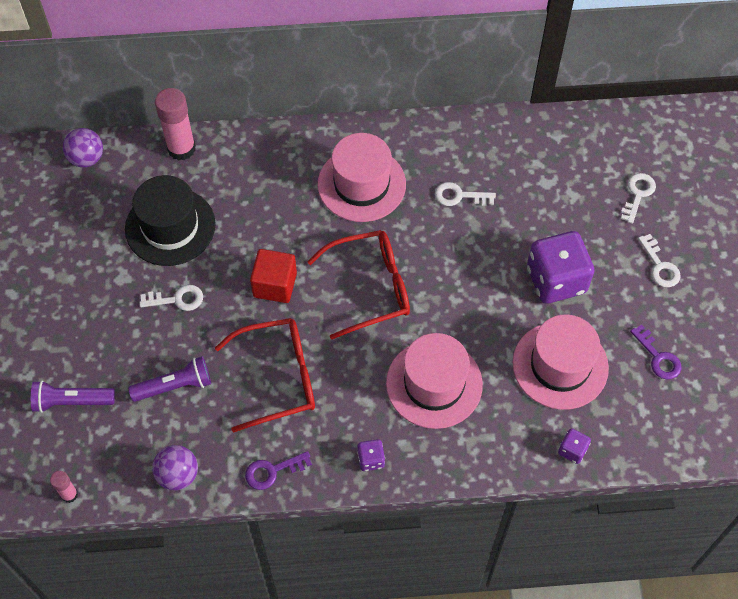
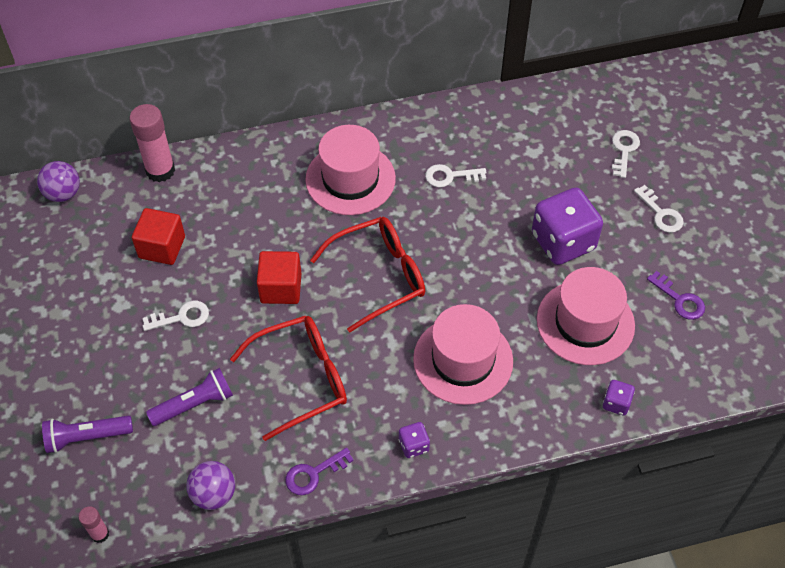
camera: 10 degrees left, 5 degrees down
(170, 227) = (162, 247): black hat -> red cube

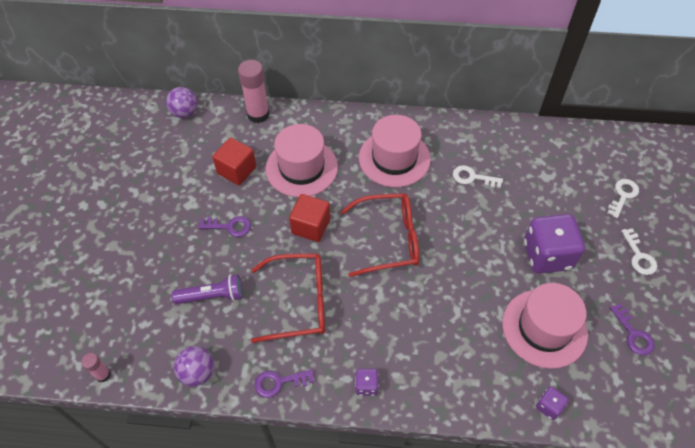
camera: 20 degrees right, 0 degrees up
(87, 437) = (125, 296): purple flashlight -> none
(182, 317) = (230, 226): white key -> purple key
(463, 360) = (431, 327): pink hat -> pink hat (301, 168)

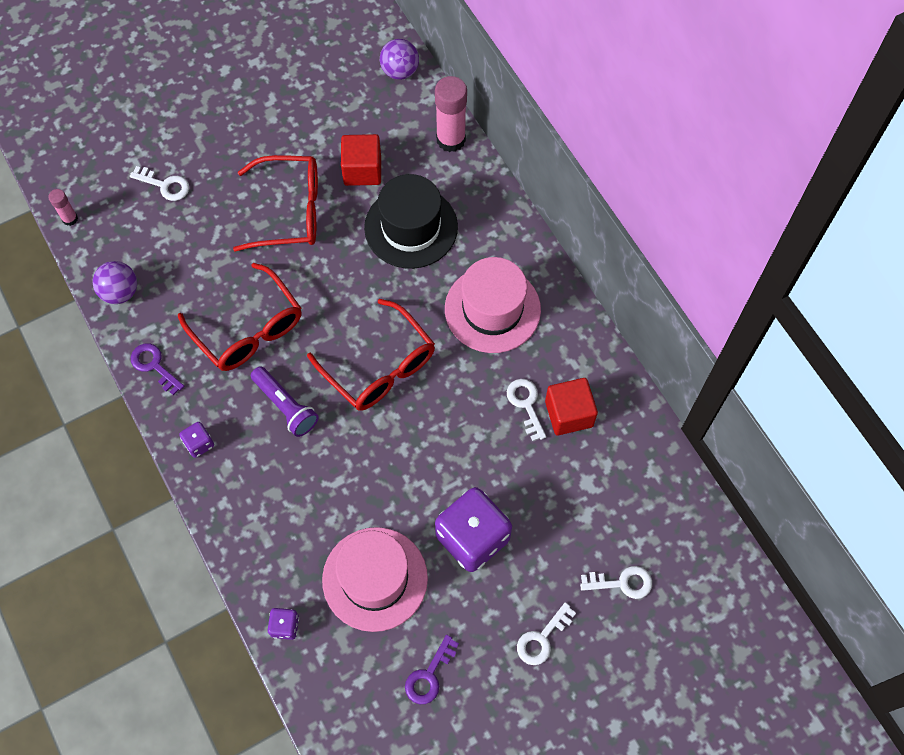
camera: 55 degrees right, 10 degrees up
(137, 292) = (165, 185): none -> white key
(212, 296) = (203, 249): purple flashlight -> purple flashlight (285, 406)
(230, 226) = (290, 211): purple key -> red glasses
(301, 168) = (411, 227): pink hat -> black hat
(311, 226) = (343, 283): red cube -> red cube (569, 414)

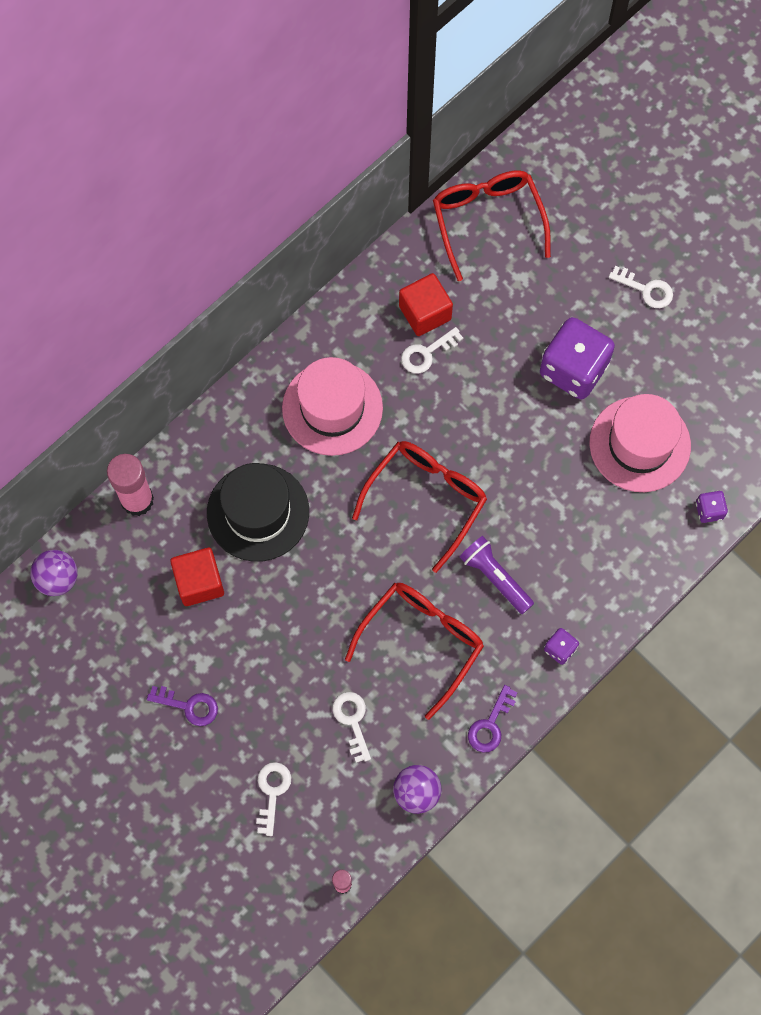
camera: 105 degrees left, 5 degrees up
(285, 406) = (495, 577): purple flashlight -> purple flashlight turned 75 degrees counterclockwise
(290, 211) = (270, 643): red glasses -> red glasses (487, 221)
(429, 675) = (710, 374): purple key -> purple key (189, 706)
(622, 583) = (574, 234): white key -> white key (352, 721)

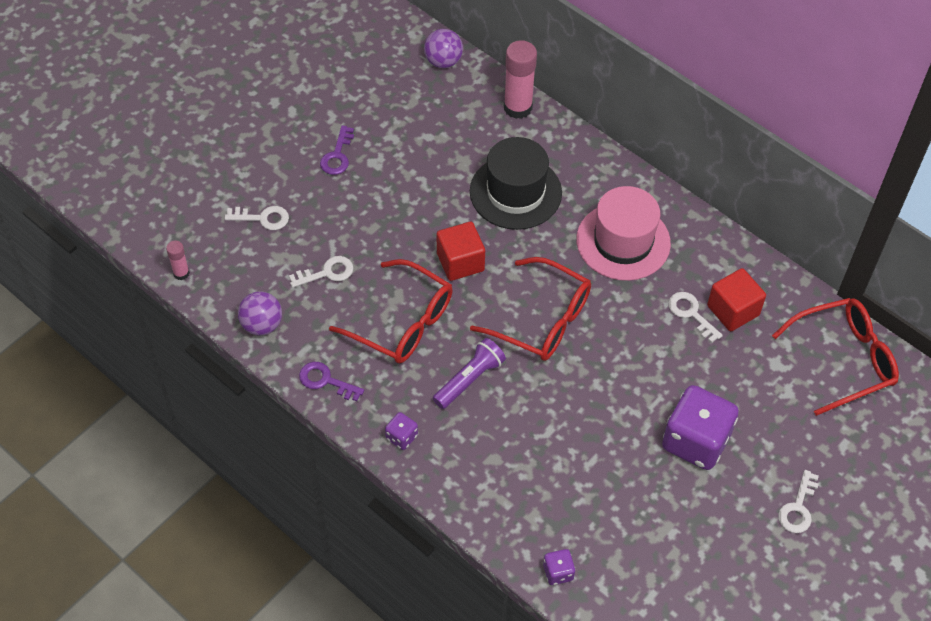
camera: 85 degrees right, 15 degrees down
(199, 582) = (447, 155): red cube -> red cube (460, 262)
(639, 444) = (623, 504): pink hat -> none

